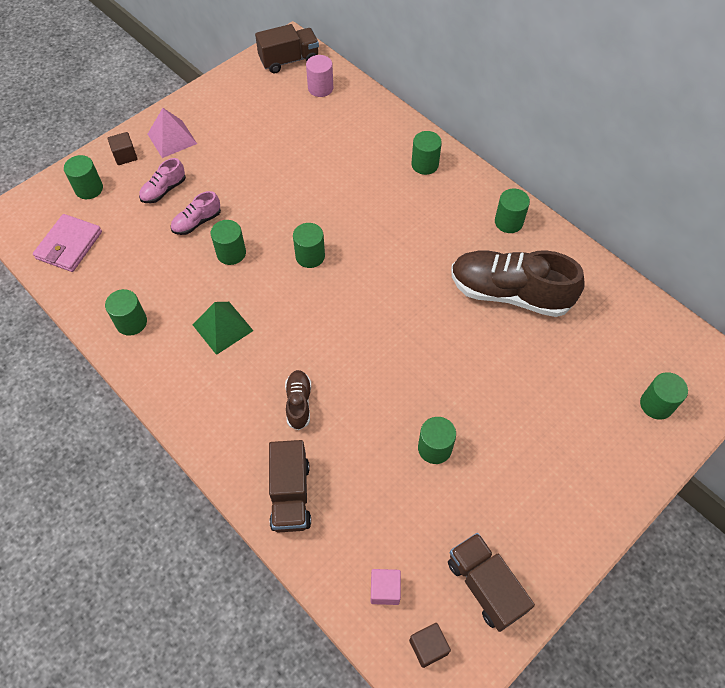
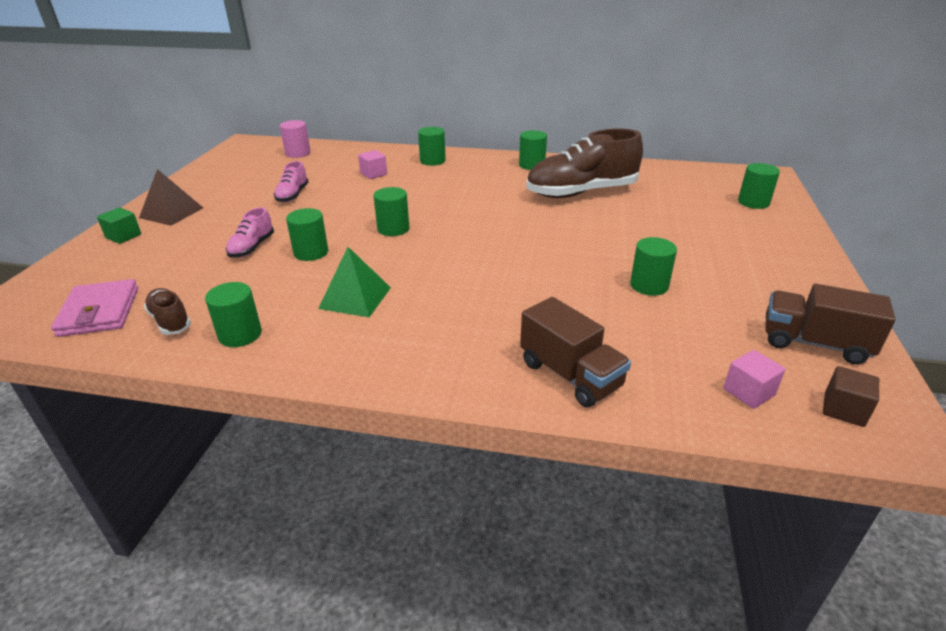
camera: 35 degrees left, 25 degrees down
(89, 189) = (93, 268): green cylinder -> none
(125, 156) = (123, 236): brown cube -> green cube
(164, 190) = (192, 242): pink shoe -> pink shoe (292, 195)
(172, 138) = (171, 212): pink pyramid -> brown pyramid
(289, 60) = (253, 149): brown truck -> none
(298, 403) = (495, 312): brown shoe -> brown shoe (170, 321)
(357, 160) = (373, 174): none -> pink cube

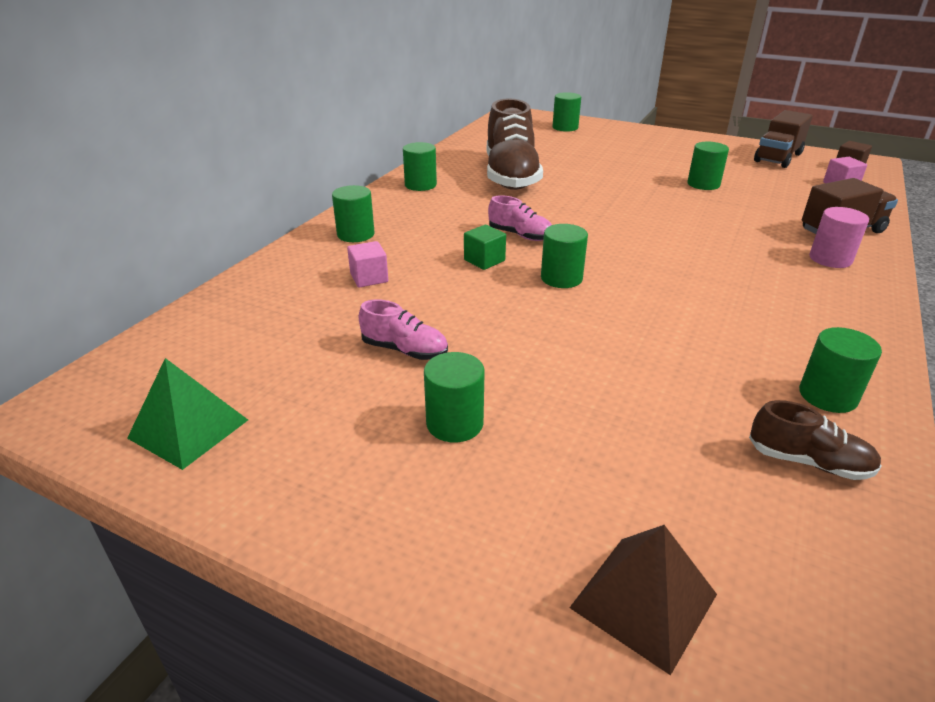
camera: 75 degrees left, 0 degrees up
(99, 312) = (797, 553): pink wallet -> none
(123, 236) = (494, 565): green cube -> green cube (484, 260)
(170, 321) = (808, 462): brown shoe -> brown shoe turned 135 degrees counterclockwise
(171, 212) = (402, 498): brown pyramid -> brown pyramid (643, 601)
(252, 247) = (588, 390): pink shoe -> pink shoe (520, 235)
(298, 153) = (206, 341): pink cylinder -> pink cylinder (830, 259)
(311, 252) = (614, 339): green cylinder -> green cylinder (454, 423)
(355, 297) = (732, 313): green pyramid -> green pyramid (188, 429)

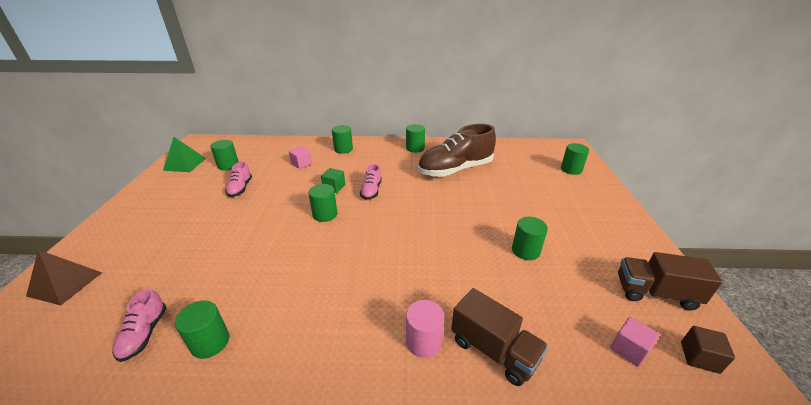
camera: 65 degrees right, 0 degrees up
(454, 423) = (186, 213): green cylinder -> green cylinder (228, 165)
(808, 462) = (144, 334): brown shoe -> pink shoe

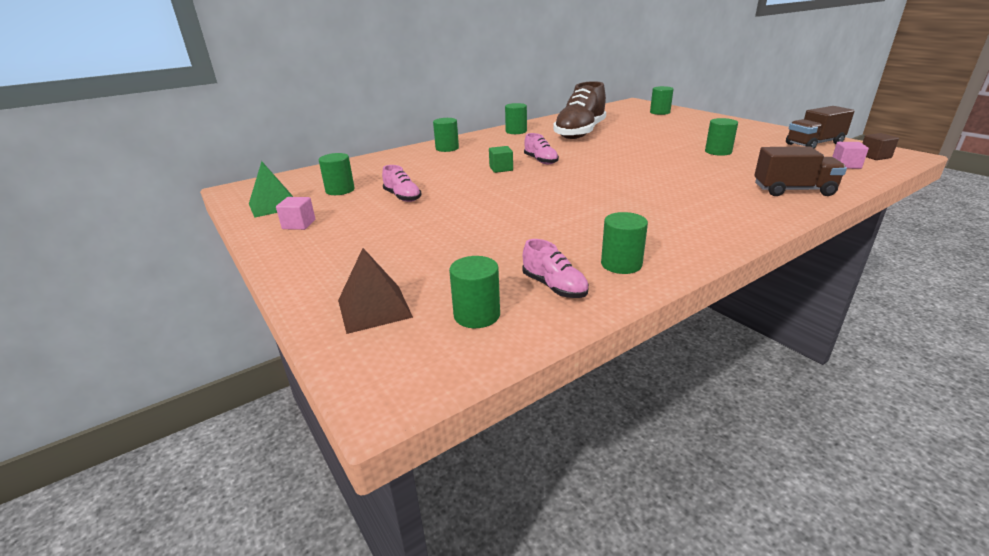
camera: 35 degrees left, 5 degrees down
(301, 164) = (427, 167): pink cube -> pink cube (299, 224)
(325, 214) = (535, 183): green cylinder -> green cylinder (477, 315)
(423, 341) = (753, 203): pink cylinder -> none

